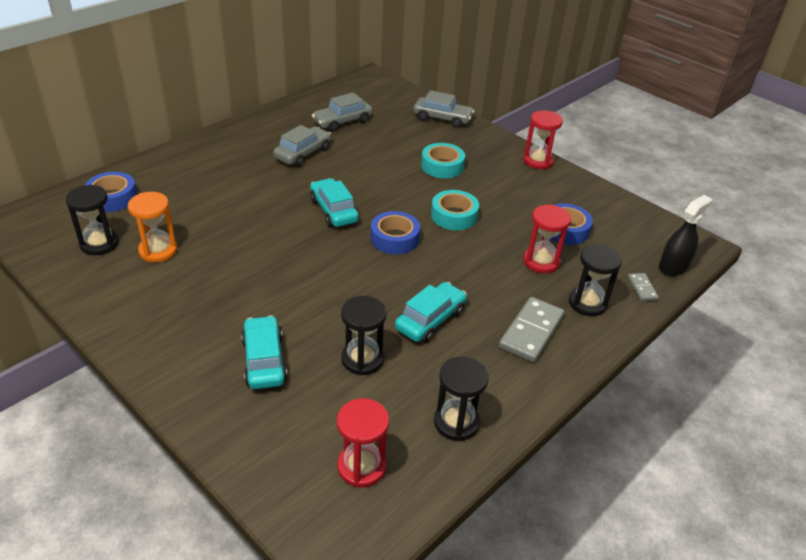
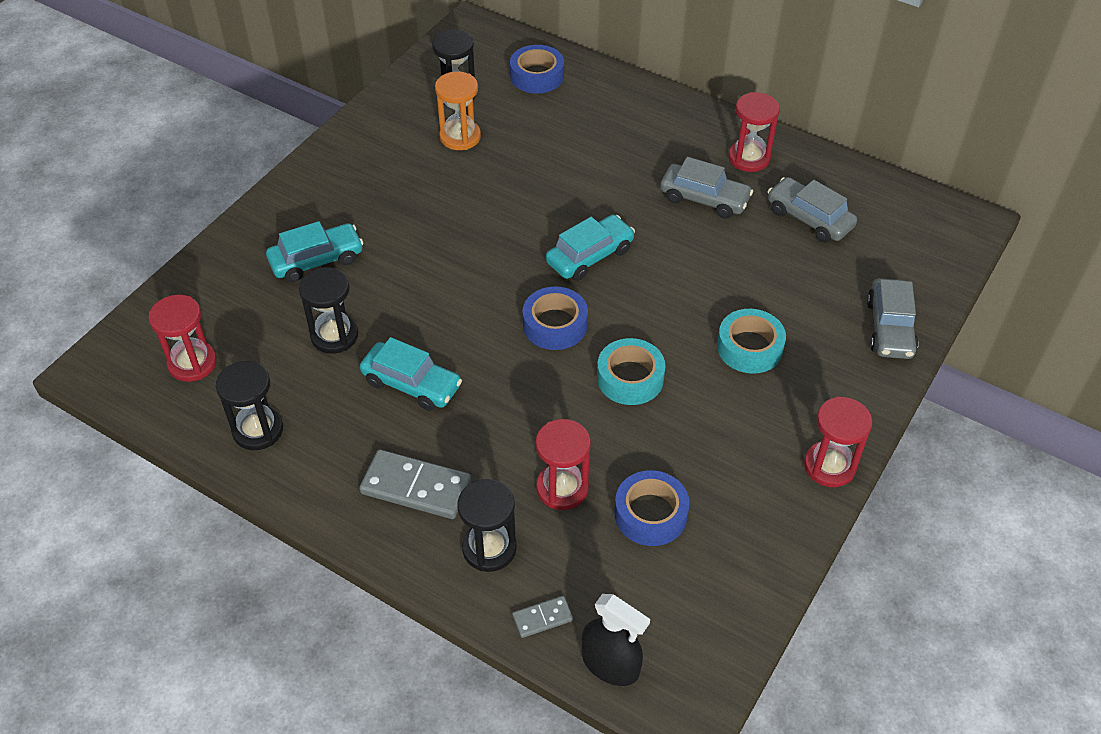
camera: 80 degrees right, 10 degrees up
(274, 129) = (749, 158): none -> red hourglass

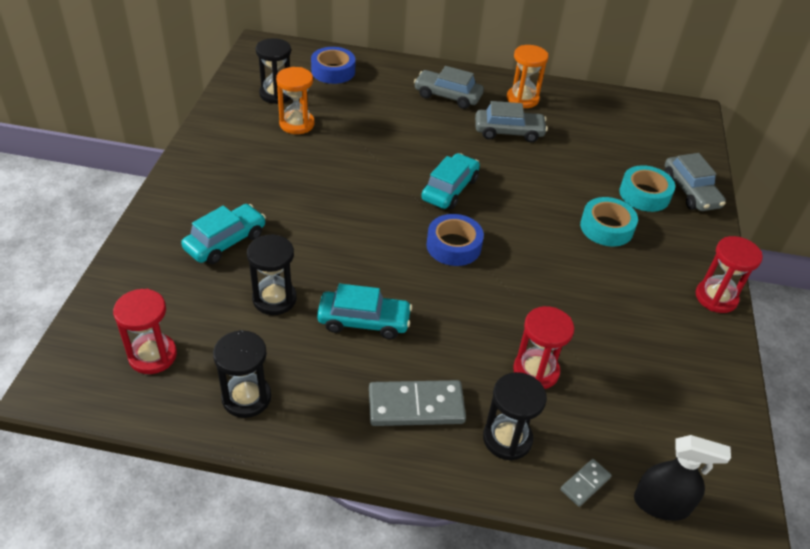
camera: 25 degrees left, 5 degrees down
(630, 378) = (535, 271): turquoise tape -> turquoise tape (644, 194)
(650, 514) = (615, 371): blue tape -> none
(749, 158) = (522, 99): red hourglass -> orange hourglass
(809, 218) = (589, 130): grey car -> grey car (447, 96)

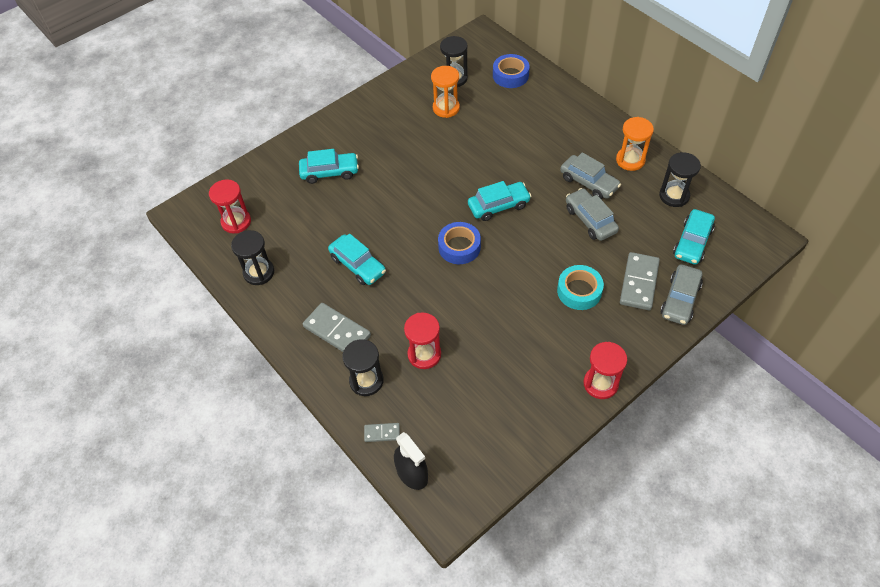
camera: 45 degrees right, 10 degrees up
(274, 299) = (323, 223): black hourglass -> black hourglass (674, 196)
(447, 96) = (573, 132): grey car -> grey car (590, 220)
(644, 194) = (639, 283): turquoise tape -> grey domino
(645, 141) = (692, 242): none -> turquoise car

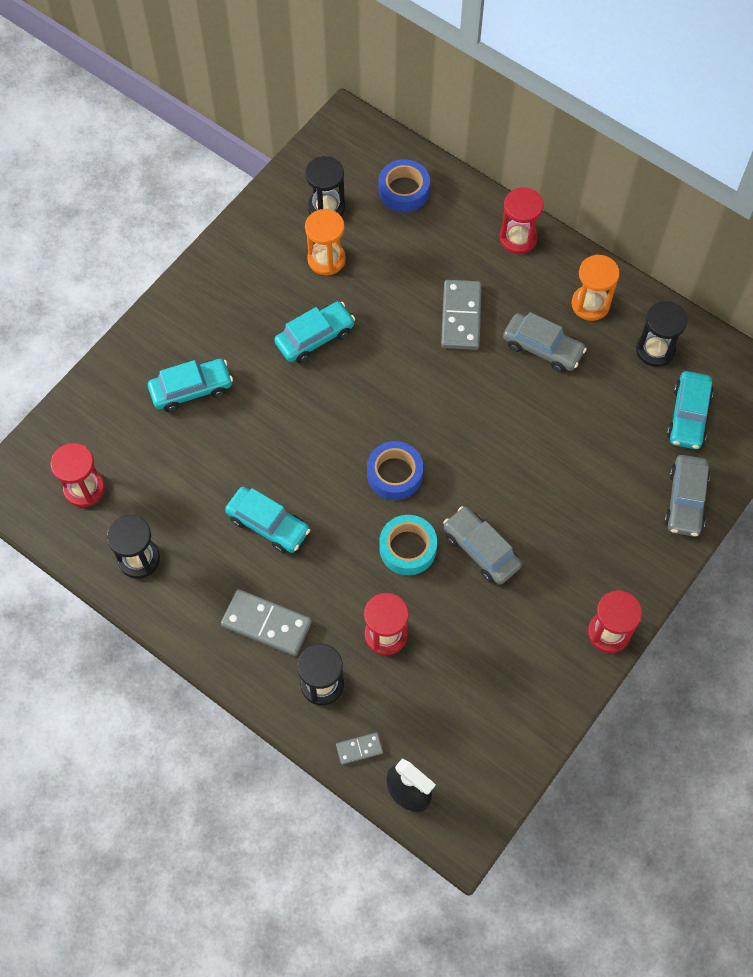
camera: 15 degrees left, 10 degrees up
(498, 206) = (432, 403): turquoise car -> turquoise car (315, 337)
(579, 291) = (560, 511): turquoise tape -> turquoise tape (408, 548)
(585, 113) = (518, 238): none -> red hourglass
(590, 220) = (555, 404): grey car -> grey car (481, 550)
(639, 283) = (631, 485): grey domino -> grey domino (461, 317)

